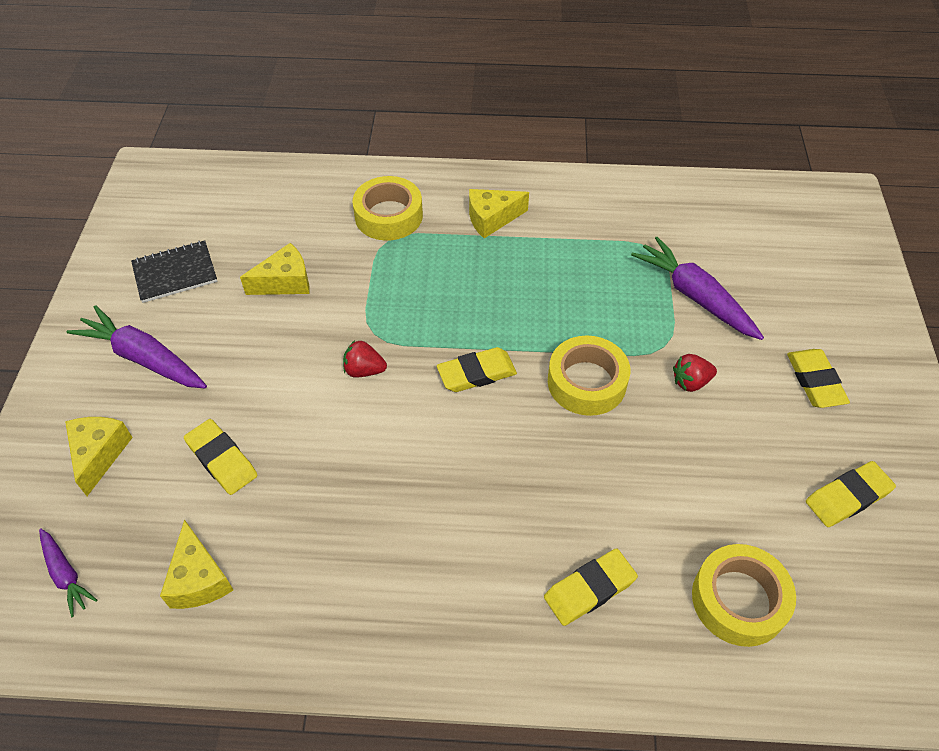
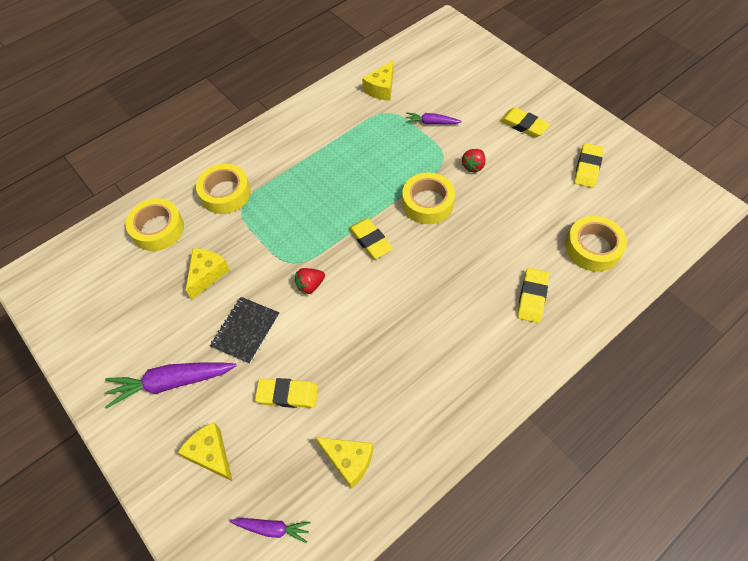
camera: 40 degrees left, 5 degrees up
(175, 273) = (129, 322): black notebook -> black notebook (245, 330)
(292, 205) = (158, 229): none -> yellow tape
(476, 373) = (370, 240): yellow eraser -> yellow eraser turned 60 degrees counterclockwise
(491, 219) = (286, 154): yellow cheese -> yellow cheese (381, 89)
(694, 296) = (431, 123): purple carrot -> purple carrot, size x0.55

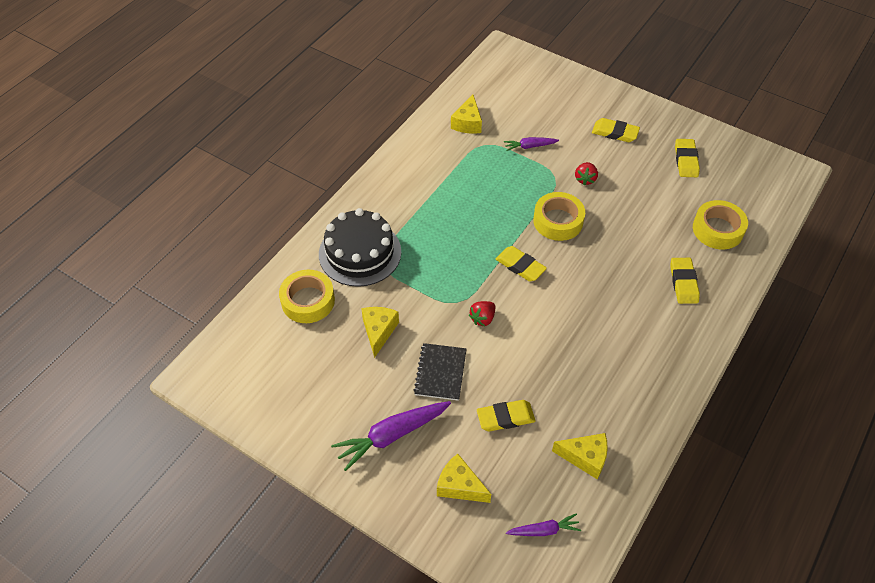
camera: 20 degrees left, 5 degrees down
(225, 193) = (360, 253): yellow tape -> black cake

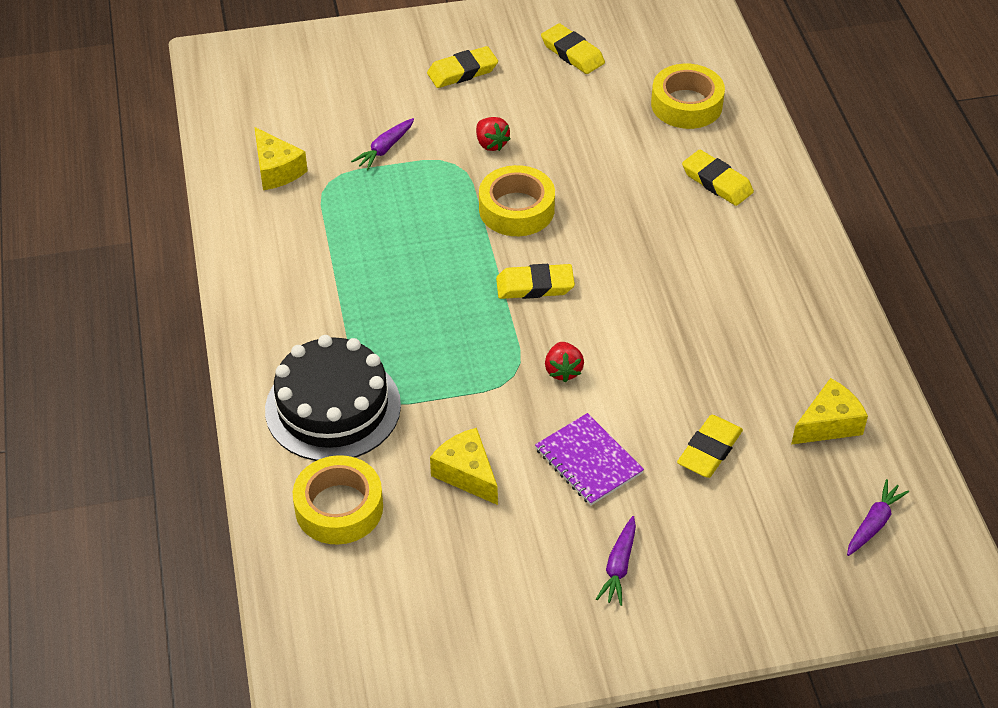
camera: 45 degrees left, 5 degrees down
(392, 436) = (619, 566): purple carrot -> purple carrot, size x0.55
(440, 372) = (588, 461): black notebook -> purple notebook
(459, 486) = (747, 554): yellow cheese -> none

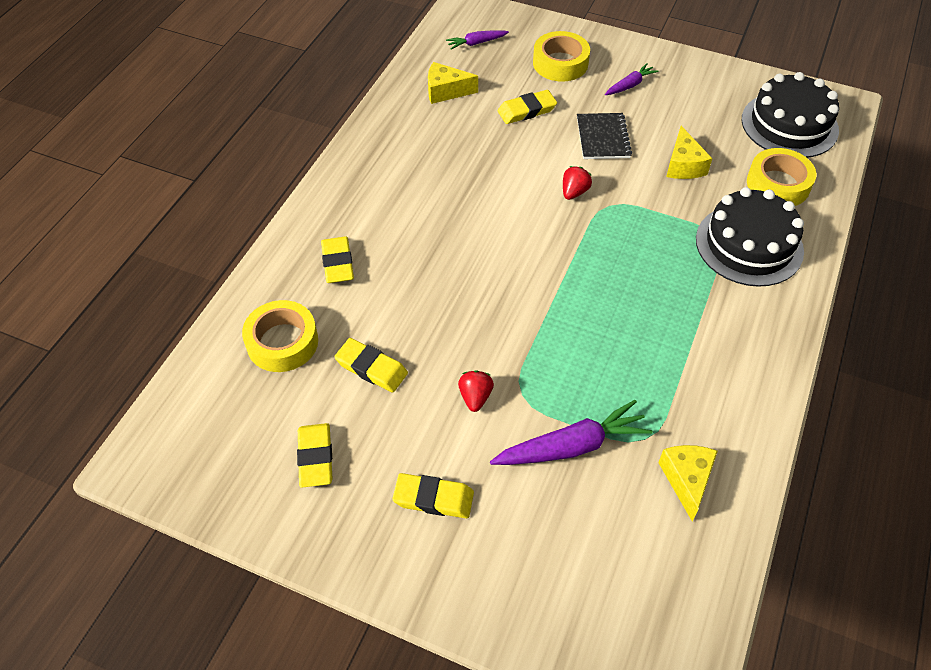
camera: 145 degrees left, 5 degrees up
(369, 616) = (789, 125): none -> black cake
(385, 149) = (572, 446): purple carrot -> purple carrot, size x1.81
(516, 209) = (506, 323): yellow tape -> yellow tape (560, 63)
(535, 286) = (544, 256): yellow eraser -> yellow eraser (371, 368)
(588, 461) = (603, 137): purple notebook -> black notebook

